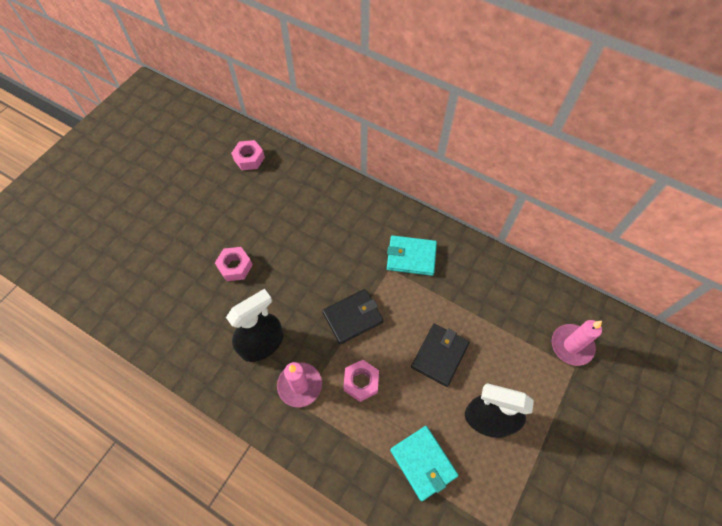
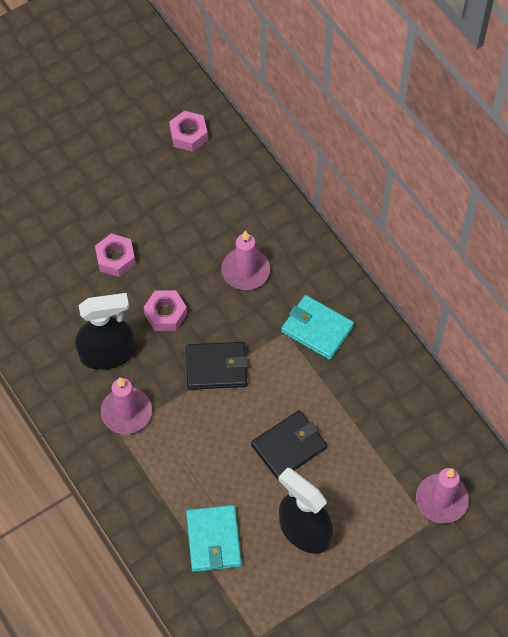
camera: 25 degrees right, 0 degrees up
(337, 236) = (245, 271): none -> pink candle
(361, 382) = (191, 437): pink nut -> pink nut (166, 314)

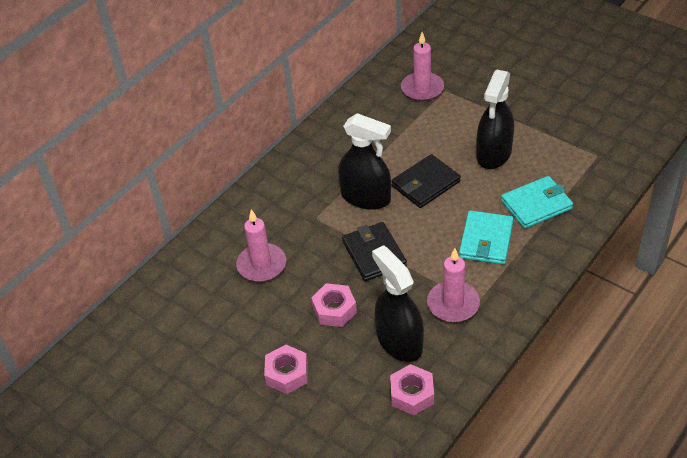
camera: 105 degrees left, 15 degrees down
(188, 135) = (109, 363): pink nut -> pink nut (412, 394)
(289, 446) = (425, 184): black wallet -> black wallet turned 75 degrees counterclockwise
(293, 385) = (366, 197): none -> black spray bottle
(317, 329) = (303, 198): turquoise wallet -> turquoise wallet (486, 240)

